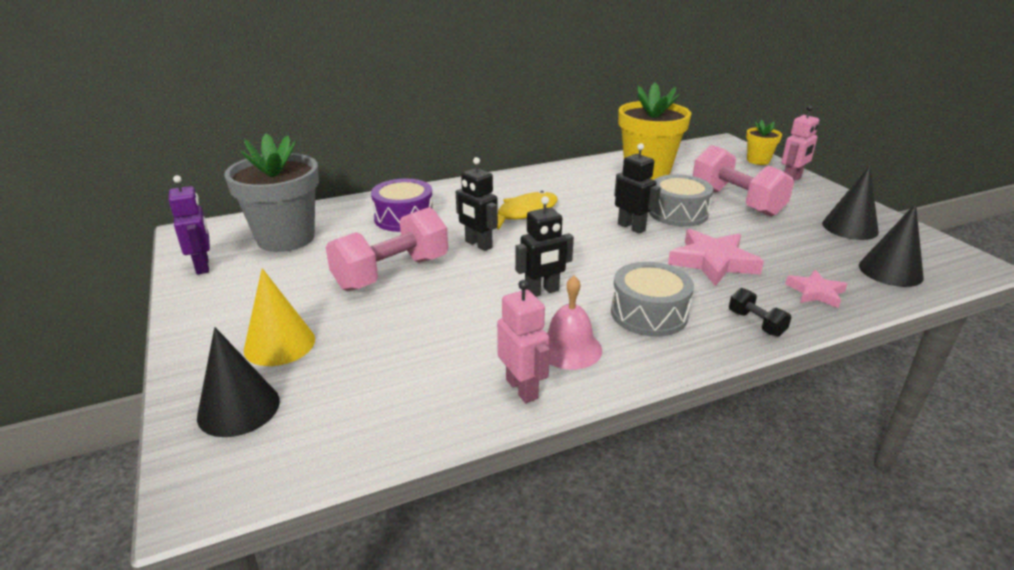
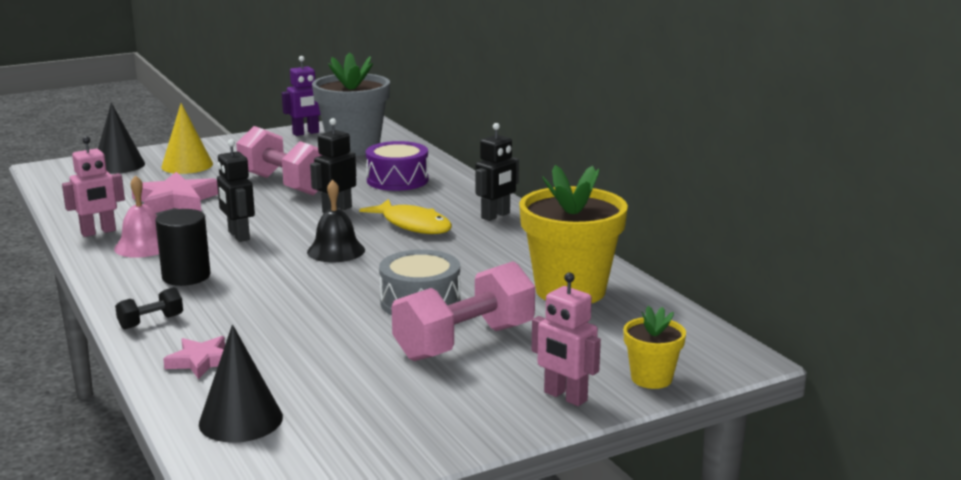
camera: 85 degrees right, 10 degrees down
(581, 243) = (336, 251): none -> black bell
(631, 227) = (377, 275): black robot -> black robot (496, 216)
(649, 313) = (186, 276): grey drum -> black cylinder
(713, 262) = (284, 312): pink star -> pink star (175, 201)
(850, 227) = (378, 415): black cone -> none

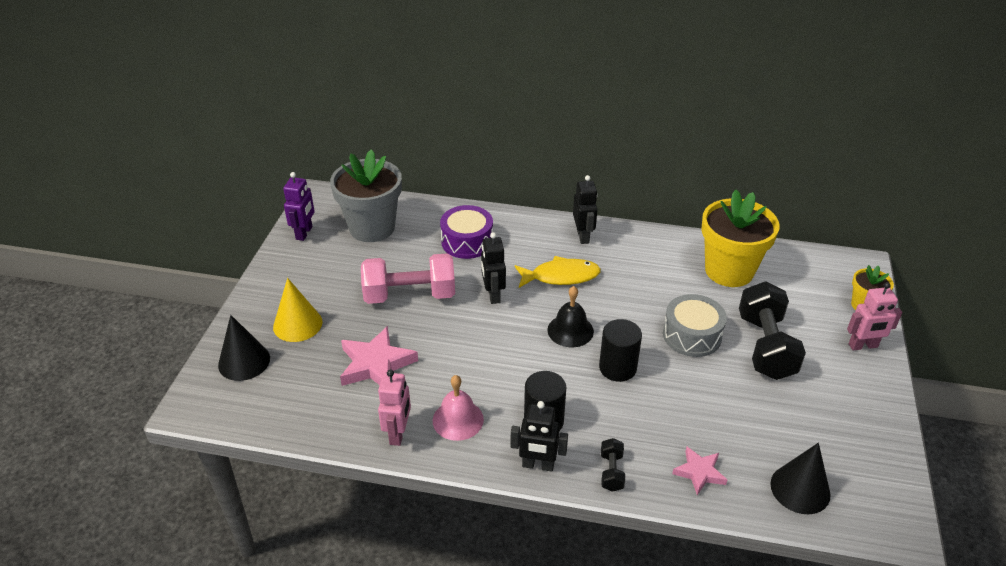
camera: 50 degrees left, 20 degrees up
(238, 236) = (491, 363): black robot -> black robot (538, 465)
(310, 284) = (617, 368): none -> black cylinder
(465, 342) = (765, 346): pink dumbbell -> black dumbbell

